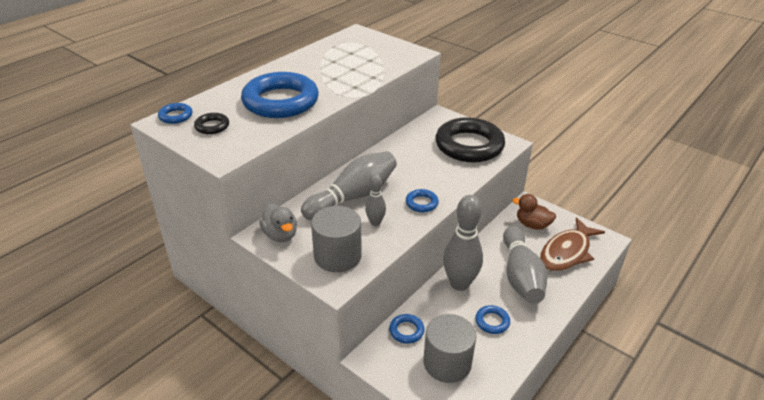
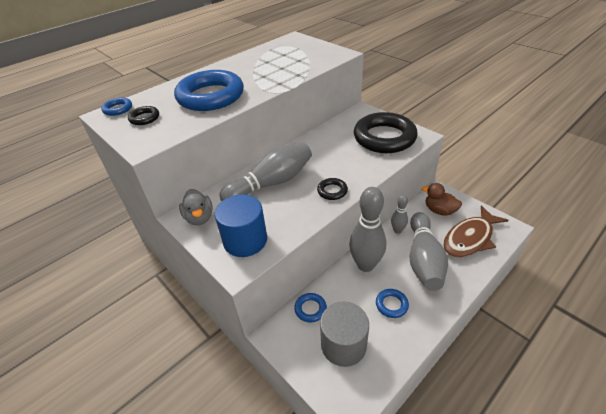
camera: 10 degrees right, 5 degrees up
(337, 256) = (245, 240): grey cylinder -> blue cylinder
(375, 222) = (286, 208): grey bowling pin -> grey bowling pin (397, 230)
(421, 203) = (332, 191): blue ring -> black ring

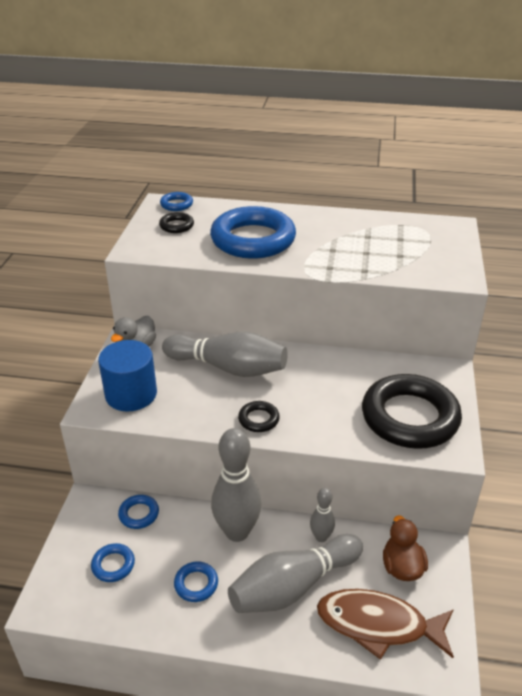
camera: 50 degrees right, 5 degrees down
(343, 345) = (113, 565): grey cylinder -> blue ring

